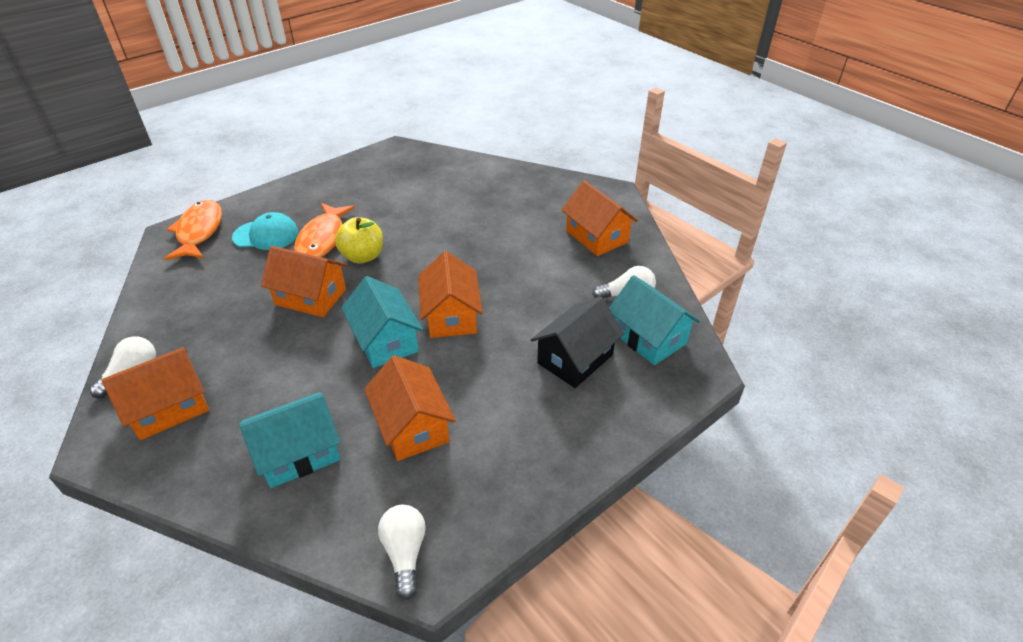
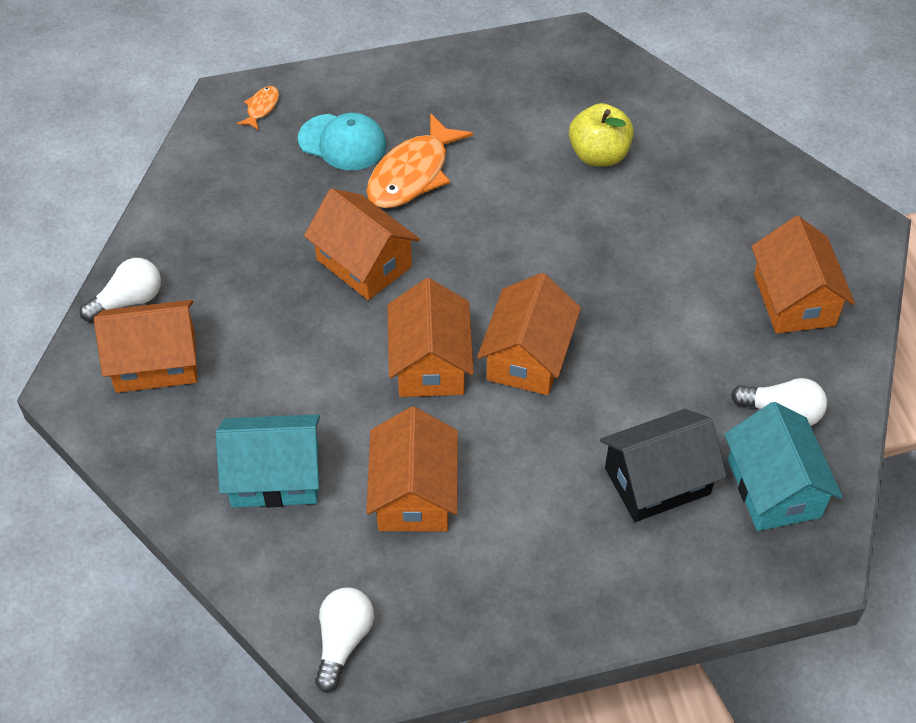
camera: 25 degrees right, 10 degrees up
(199, 231) = (261, 108): orange fish -> orange fish, size x0.46
(363, 256) = (453, 221): yellow apple -> yellow apple (598, 155)
(385, 341) = (430, 363): turquoise house -> orange house

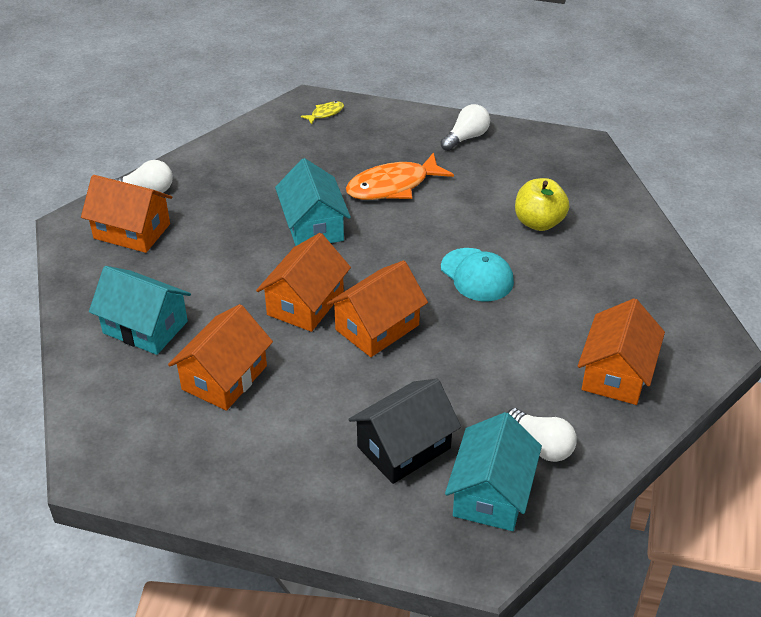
camera: 30 degrees right, 10 degrees down
(261, 108) = (325, 113): orange fish -> yellow fish
(342, 142) = (361, 151): turquoise cap -> turquoise cap (477, 275)
(343, 641) = (99, 445): white light bulb -> white light bulb (466, 138)
(364, 263) = (313, 226): orange house -> turquoise house
(657, 481) = (404, 447): black house -> black house turned 45 degrees counterclockwise

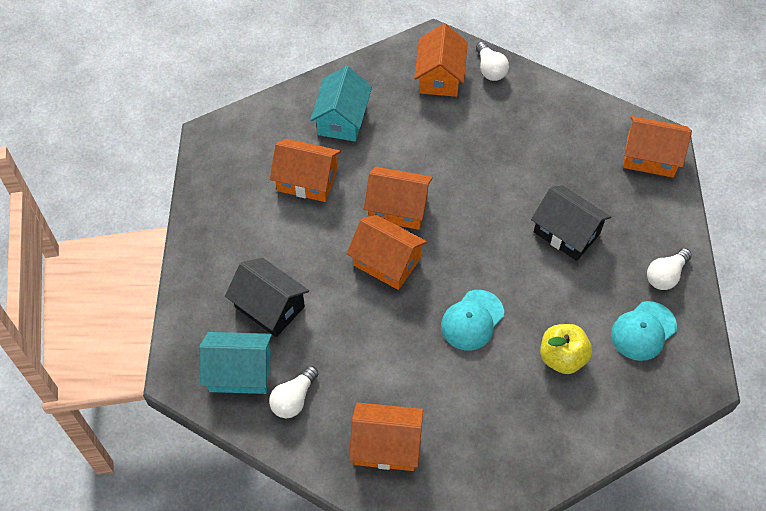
camera: 75 degrees right, 15 degrees up
(313, 226) = (490, 189): turquoise house -> none
(325, 113) = (650, 157): yellow fish -> orange house
(393, 186) = (566, 233): orange fish -> black house
(466, 138) = (665, 275): white light bulb -> white light bulb turned 105 degrees clockwise
(523, 165) = (643, 331): none -> turquoise cap

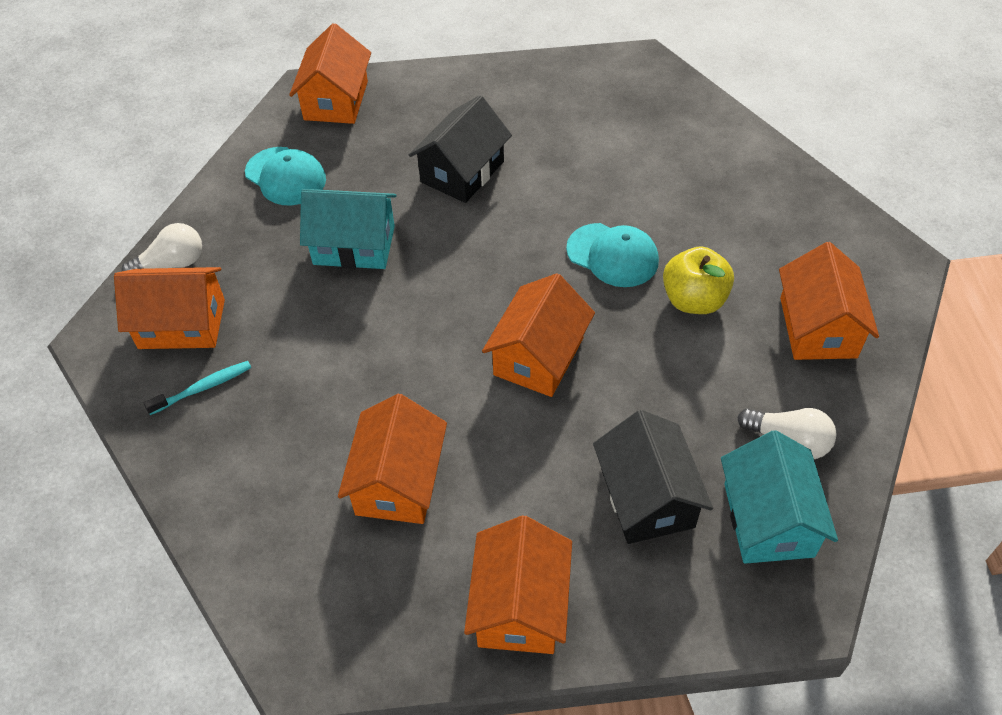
camera: 95 degrees left, 5 degrees down
(270, 307) = (647, 497): black house -> black house turned 45 degrees counterclockwise
(342, 119) = (267, 448): turquoise house -> turquoise house (354, 245)
(389, 89) = (203, 388): none -> turquoise toothbrush
(398, 208) = (441, 352): orange house -> orange house (519, 605)
(562, 358) = (644, 170): yellow apple -> yellow apple (694, 300)
(643, 331) = (590, 105): turquoise cap -> turquoise cap (285, 176)
(665, 275) = (511, 88): white light bulb -> none

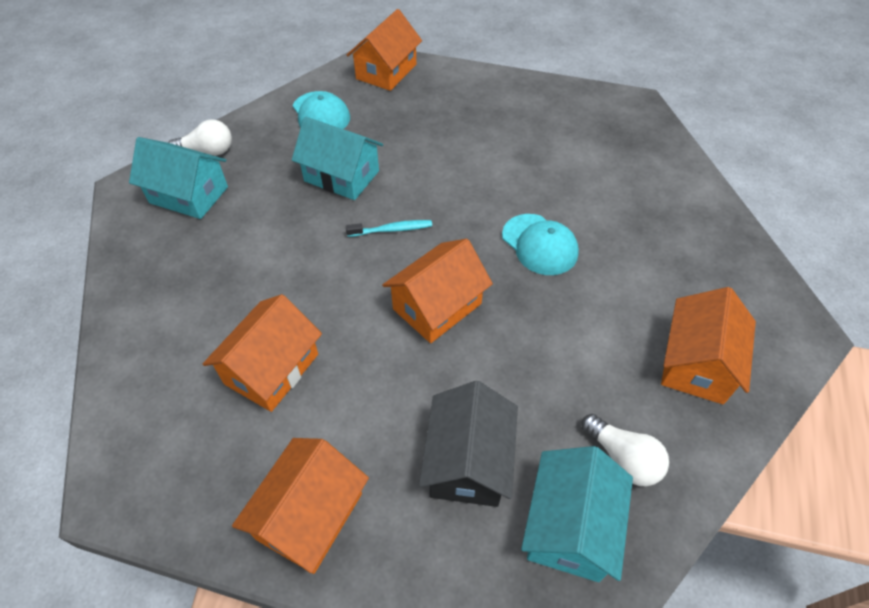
camera: 20 degrees right, 0 degrees up
(182, 324) = (189, 195): orange house -> turquoise house
(203, 388) = (175, 246): turquoise toothbrush -> turquoise toothbrush (392, 230)
(462, 172) = (451, 146): black house -> none
(694, 300) = (592, 303): yellow apple -> none

